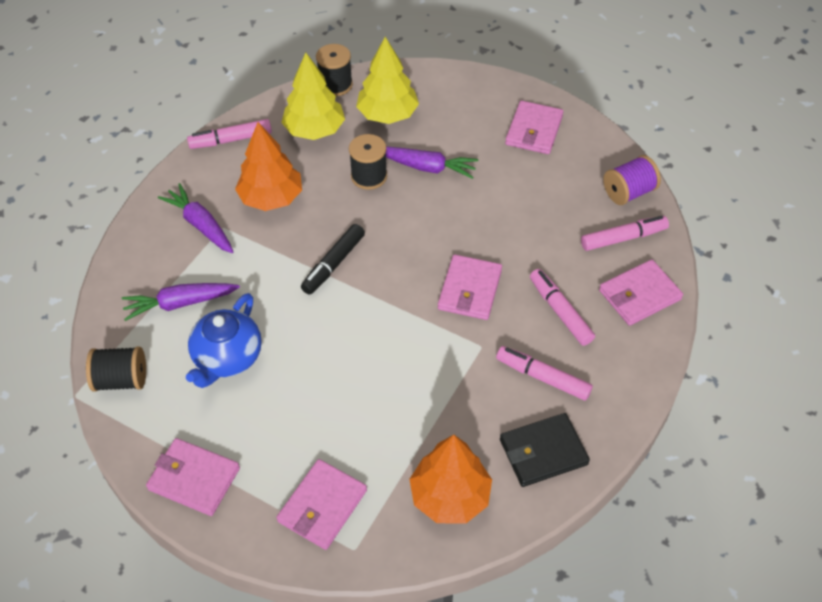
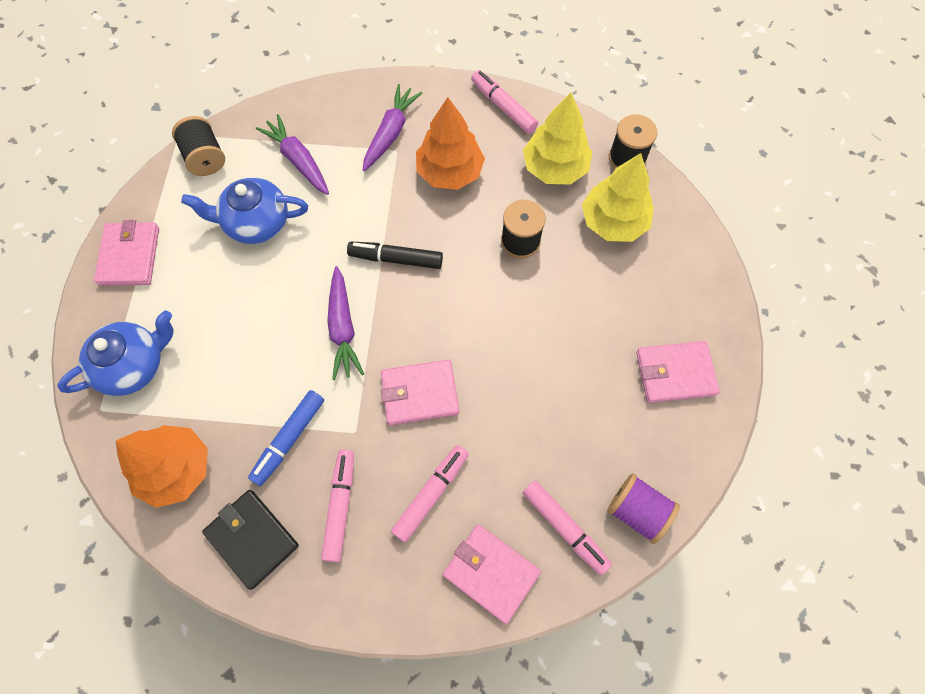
camera: 65 degrees right, 15 degrees up
(322, 506) = (134, 365): pink wallet -> blue teapot
(427, 167) = (561, 288): purple carrot -> purple carrot (343, 328)
(464, 397) = (289, 439): none -> blue marker

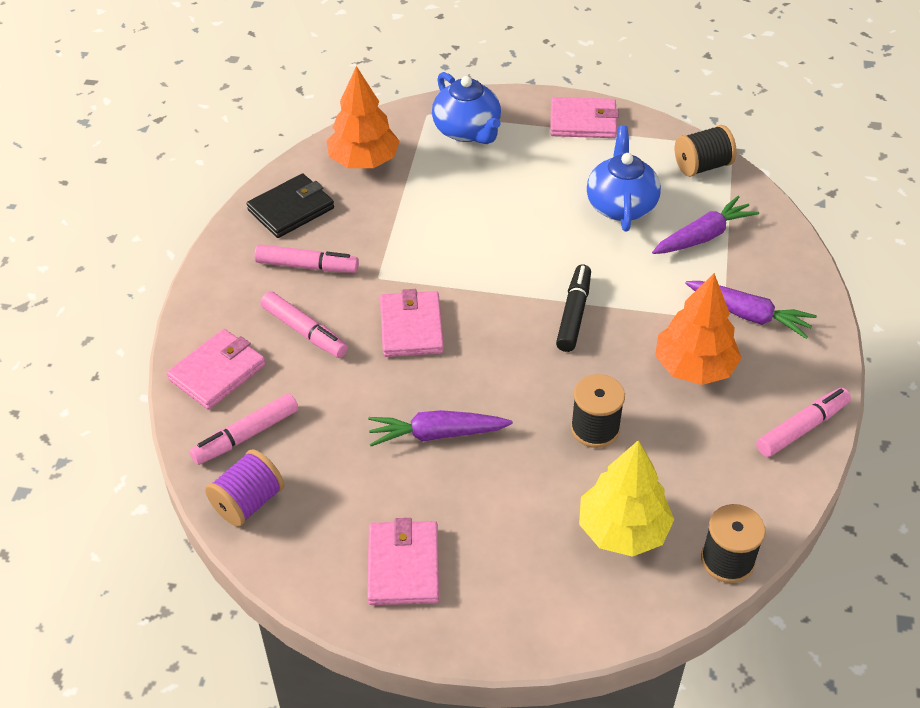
camera: 95 degrees right, 20 degrees down
(289, 439) = (379, 231): blue marker -> none
(343, 328) = (492, 270): purple carrot -> purple carrot (436, 434)
(555, 168) = (706, 475): yellow tree -> none

